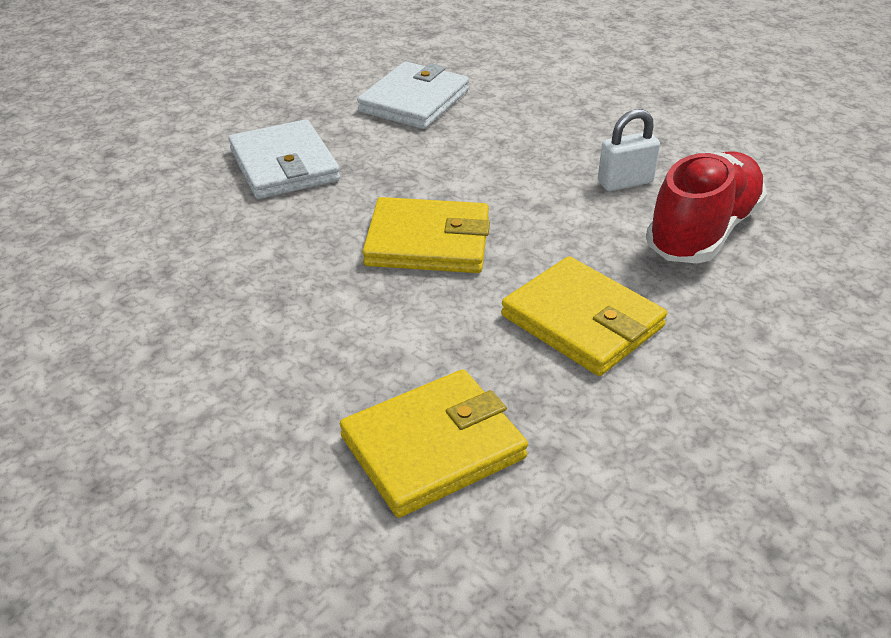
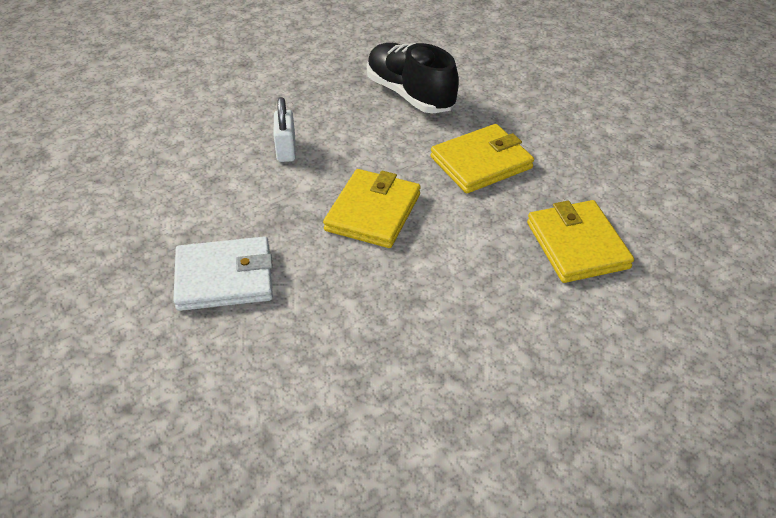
camera: 75 degrees left, 5 degrees up
(414, 101) = (163, 185): white wallet -> none
(625, 182) = (342, 109): white padlock -> white padlock (286, 150)
(702, 231) = (410, 94): red shoe -> black shoe

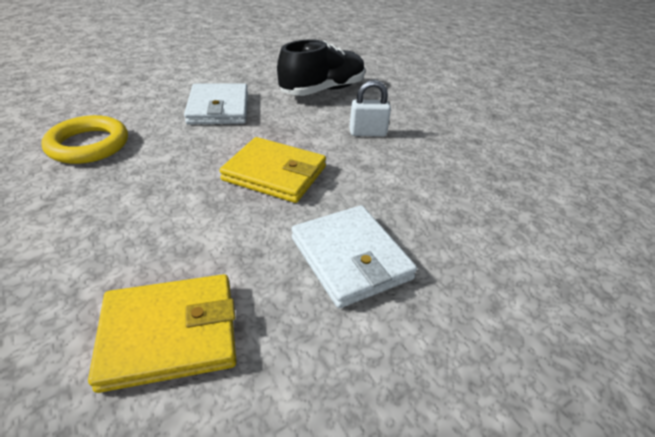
camera: 90 degrees right, 5 degrees down
(329, 384) = (88, 145): none -> yellow ring
(410, 94) = (481, 210): black shoe -> black shoe (323, 90)
(481, 162) = (350, 258): yellow wallet -> white wallet

